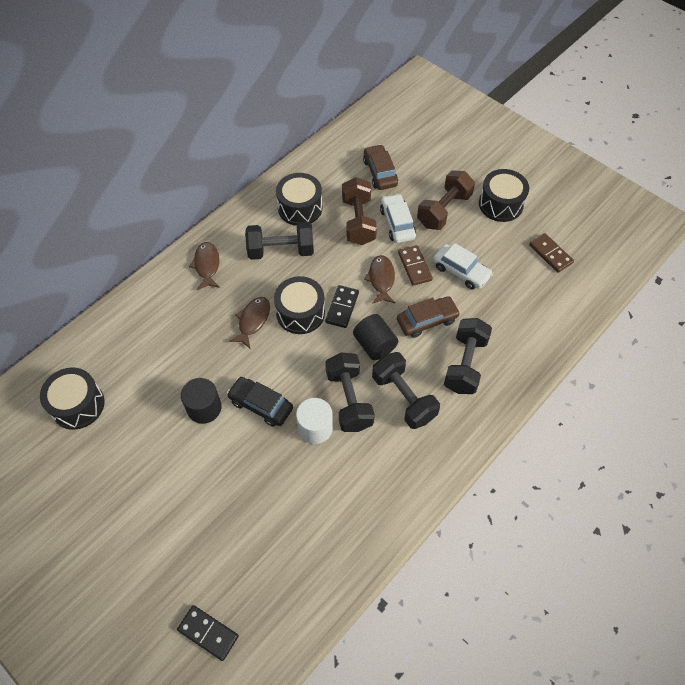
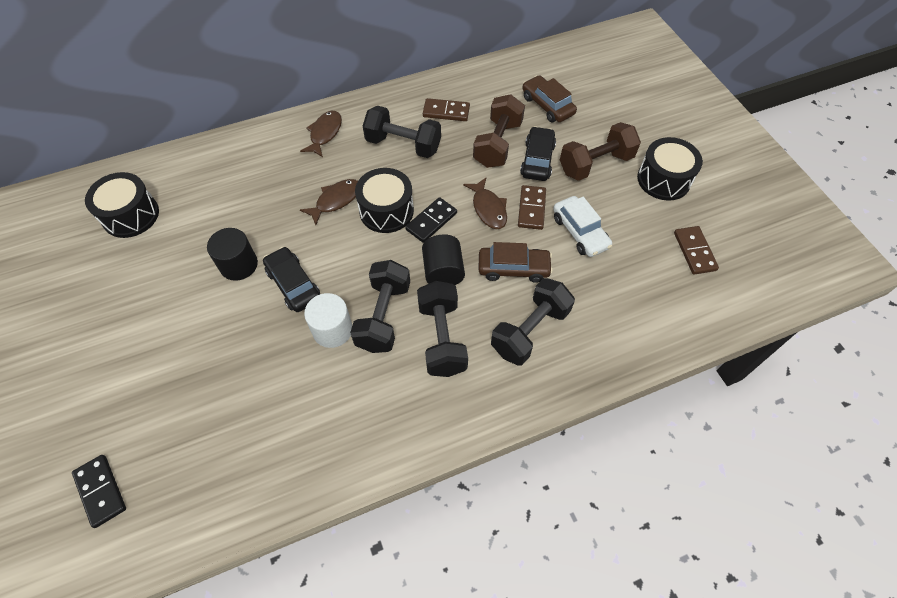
camera: 25 degrees right, 0 degrees up
(300, 208) = (446, 112): black drum -> brown domino
(380, 172) = (547, 105): brown car -> brown car turned 45 degrees counterclockwise
(381, 279) = (488, 208): brown fish -> brown fish turned 135 degrees clockwise
(397, 223) = (537, 160): white car -> black car

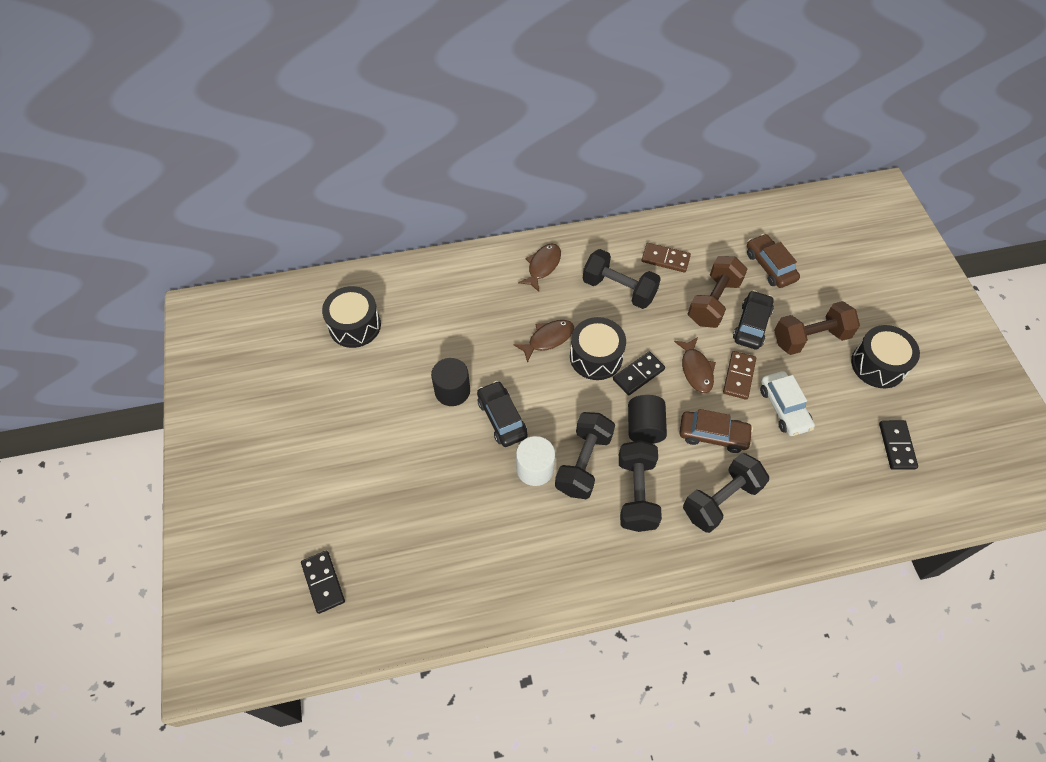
camera: 10 degrees right, 0 degrees up
(694, 251) = (896, 446): brown domino -> black domino

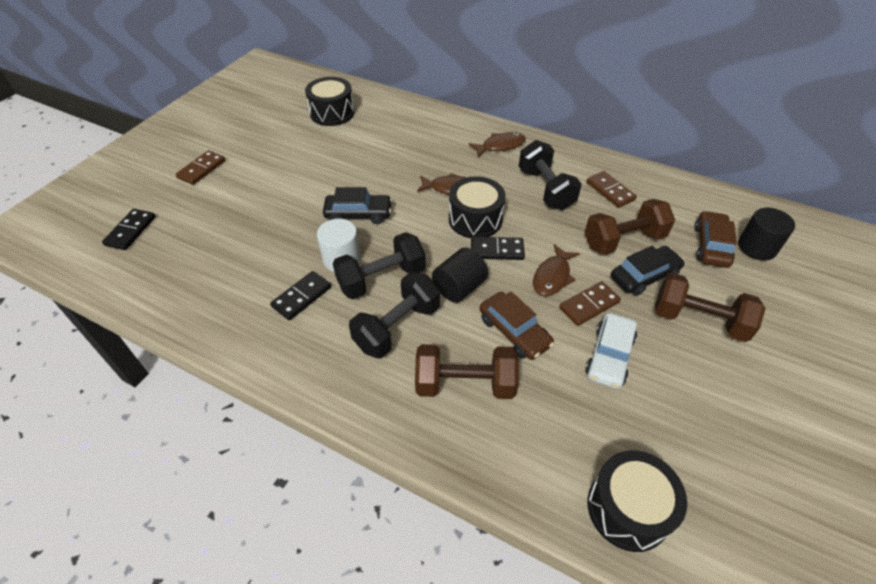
camera: 40 degrees right, 10 degrees down
(306, 474) = (202, 169): none -> brown domino
(452, 391) = (346, 179): black cylinder -> black cylinder (756, 247)
(502, 418) = (358, 214): black car -> black car turned 75 degrees clockwise
(721, 500) = (465, 384): black dumbbell -> brown dumbbell
(878, 365) = (759, 387): black drum -> black drum (628, 509)
(896, 446) = (710, 472): black domino -> black domino (302, 297)

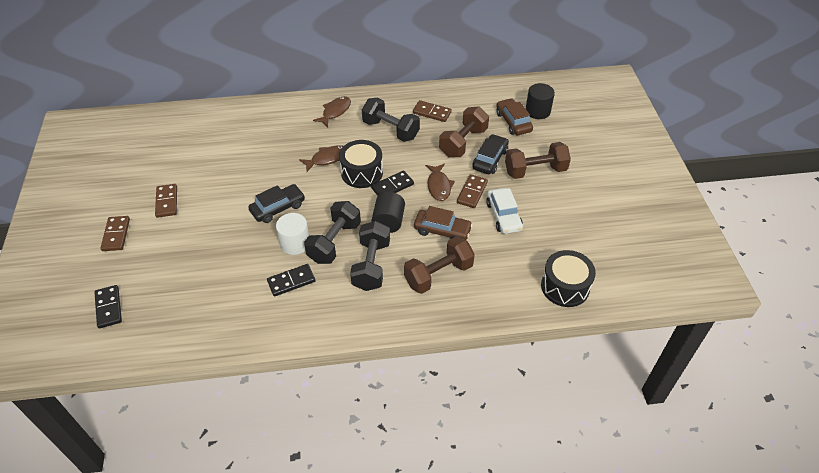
camera: 35 degrees left, 0 degrees up
(269, 160) = (167, 202): none -> brown domino
(302, 297) = (291, 281): black domino -> black domino turned 60 degrees clockwise
(332, 113) = (181, 141): black drum -> none

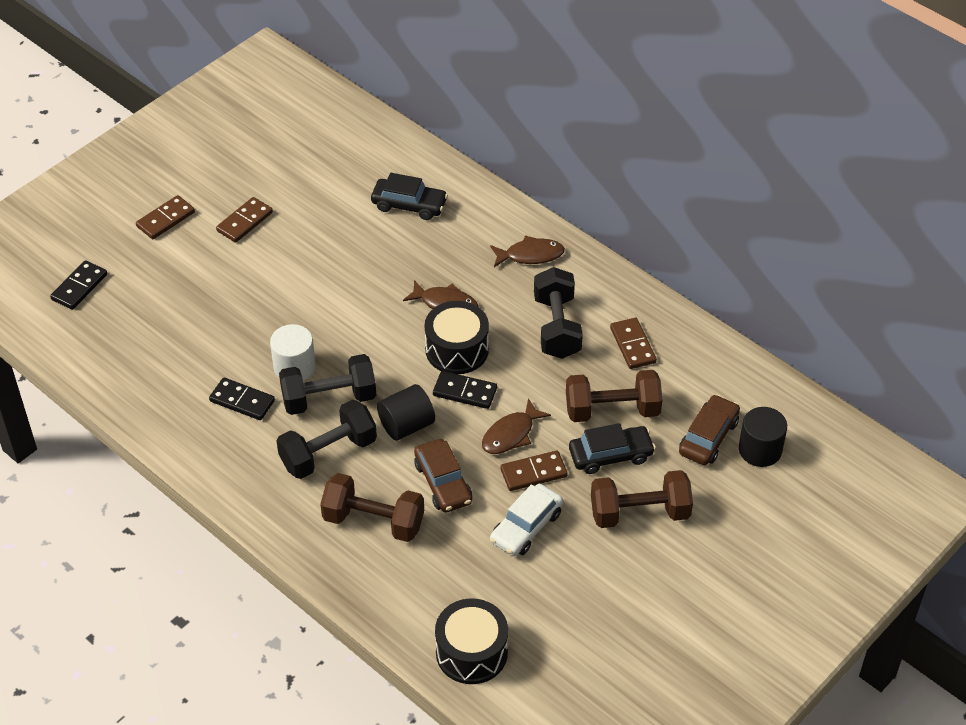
camera: 50 degrees right, 0 degrees up
(278, 208) = (328, 316): black car -> black car (409, 205)
(535, 171) = (639, 513): brown dumbbell -> brown dumbbell turned 45 degrees counterclockwise

